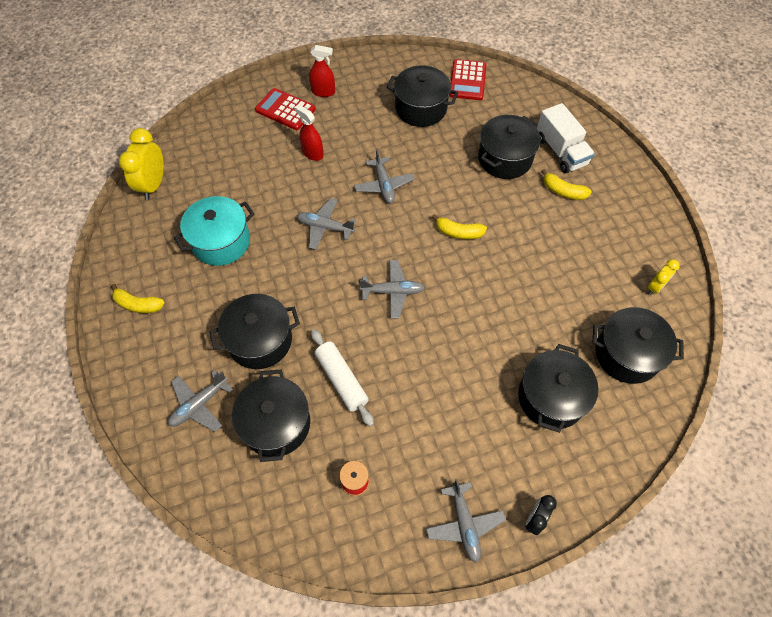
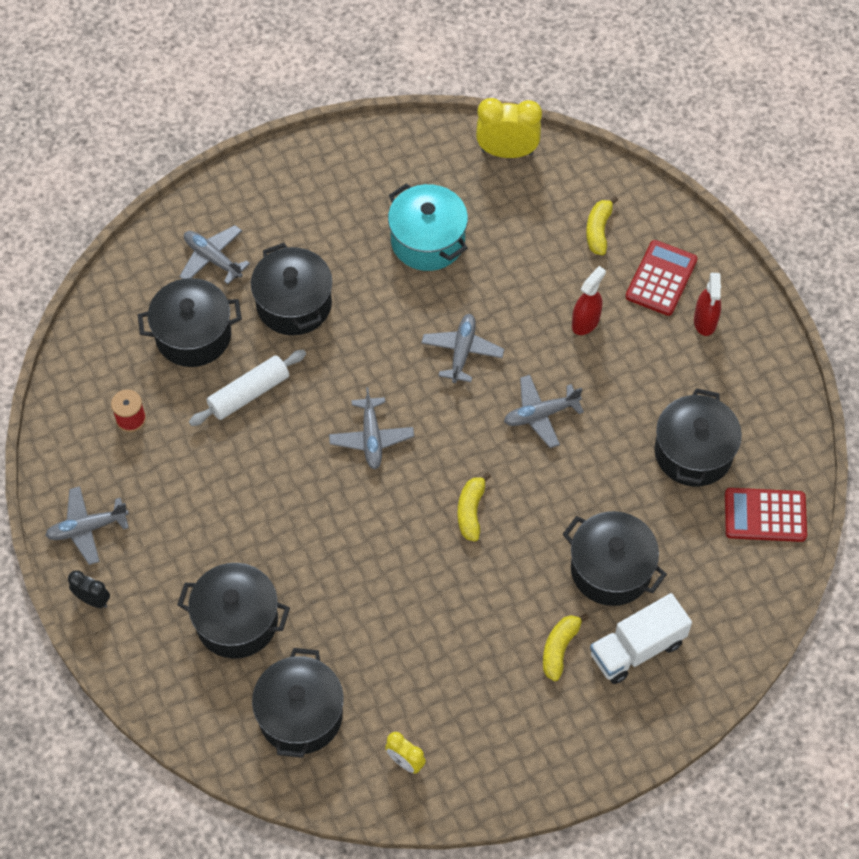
camera: 85 degrees right, 0 degrees up
(138, 304) = (332, 175): yellow banana -> yellow banana (598, 230)

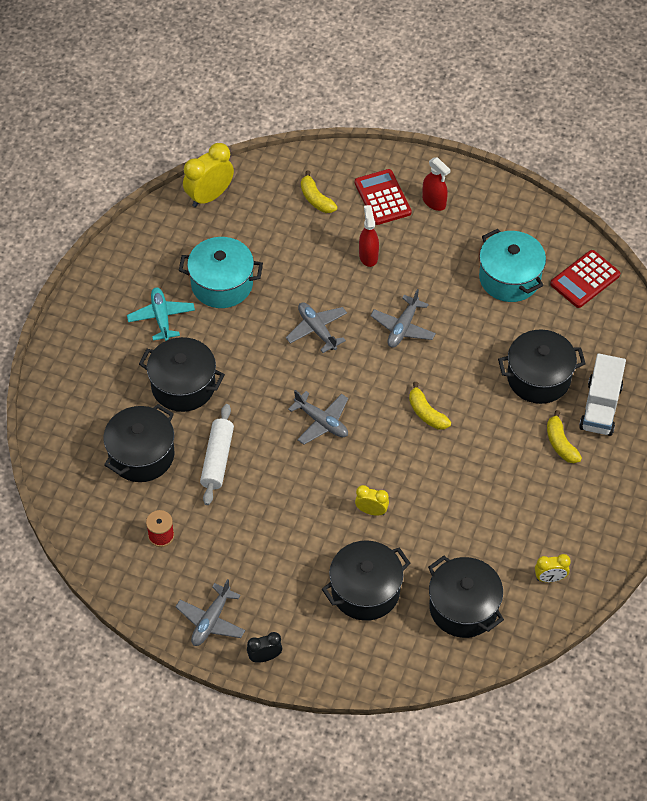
camera: 45 degrees left, 5 degrees down
(213, 259) = (99, 401): grey plane -> none
(322, 555) = (371, 511): none -> yellow clock
(343, 228) = (161, 318): none -> turquoise plane
(693, 452) = (509, 278): black pot -> turquoise pot

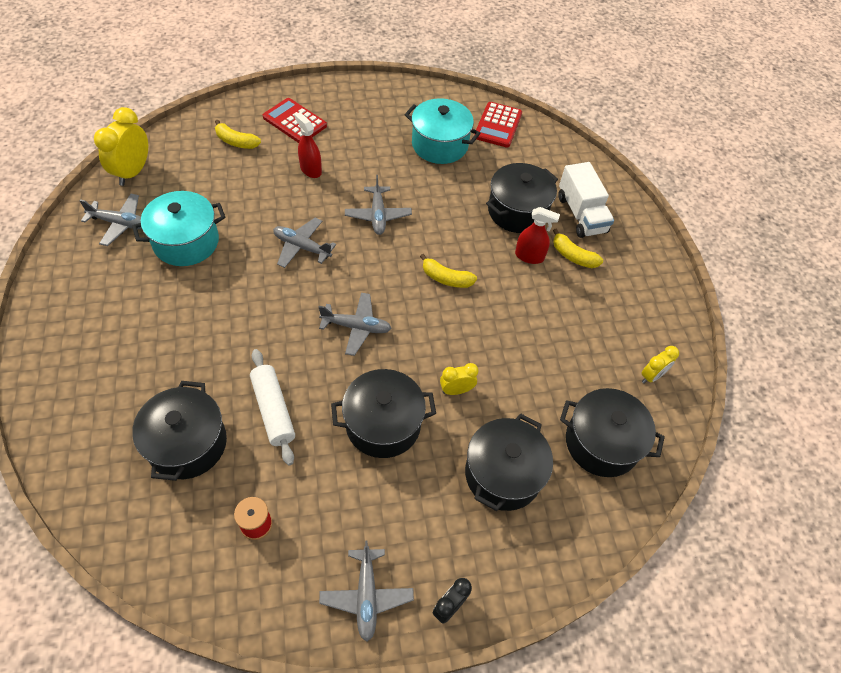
camera: 35 degrees left, 0 degrees up
(161, 318) = (139, 296): turquoise plane -> none
(176, 244) = (120, 223): none -> grey plane
(183, 386) = (197, 352): black pot -> black pot (383, 424)
(434, 202) = (340, 111): red spray bottle -> red spray bottle (529, 256)

